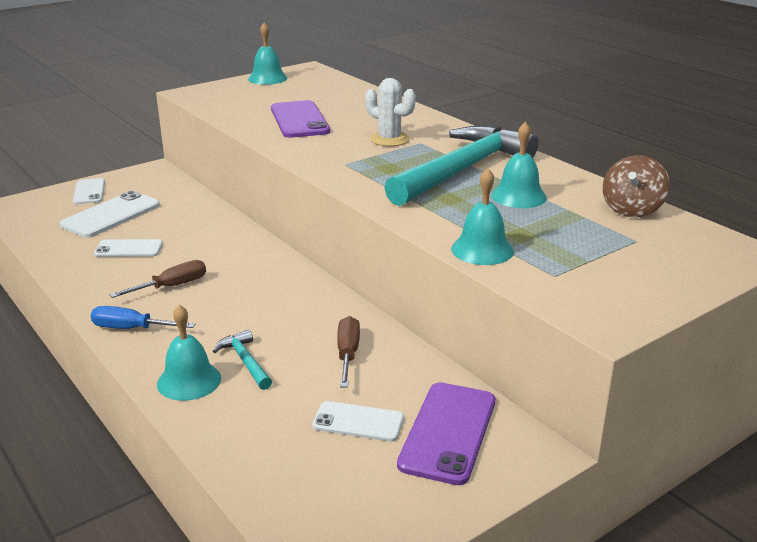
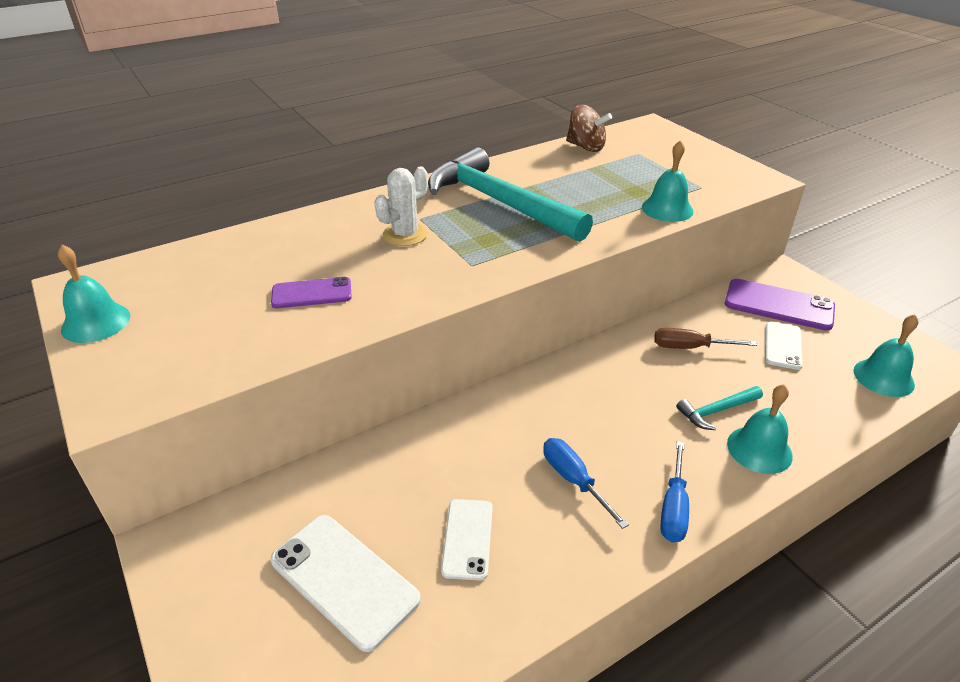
camera: 85 degrees left, 10 degrees up
(89, 192) = (230, 632): white phone -> none
(171, 286) = (574, 480): brown screwdriver -> blue screwdriver
(299, 120) = (312, 293): purple phone -> purple phone, size x0.62
(518, 196) = (561, 184): turquoise bell -> turquoise bell (883, 377)

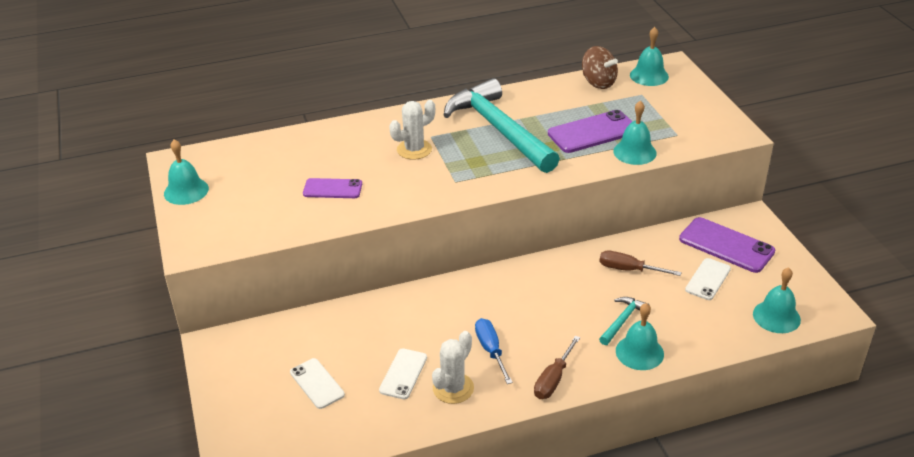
camera: 15 degrees right, 0 degrees up
(344, 579) = (317, 383): white phone -> white phone, size x0.62
(546, 548) = (453, 388): none -> white cactus
(608, 194) = (592, 132): none -> purple phone
(635, 136) = (649, 75): none -> turquoise bell
(673, 507) = (553, 379): blue screwdriver -> brown screwdriver
(716, 411) = (622, 320): turquoise hammer -> turquoise hammer turned 135 degrees clockwise

